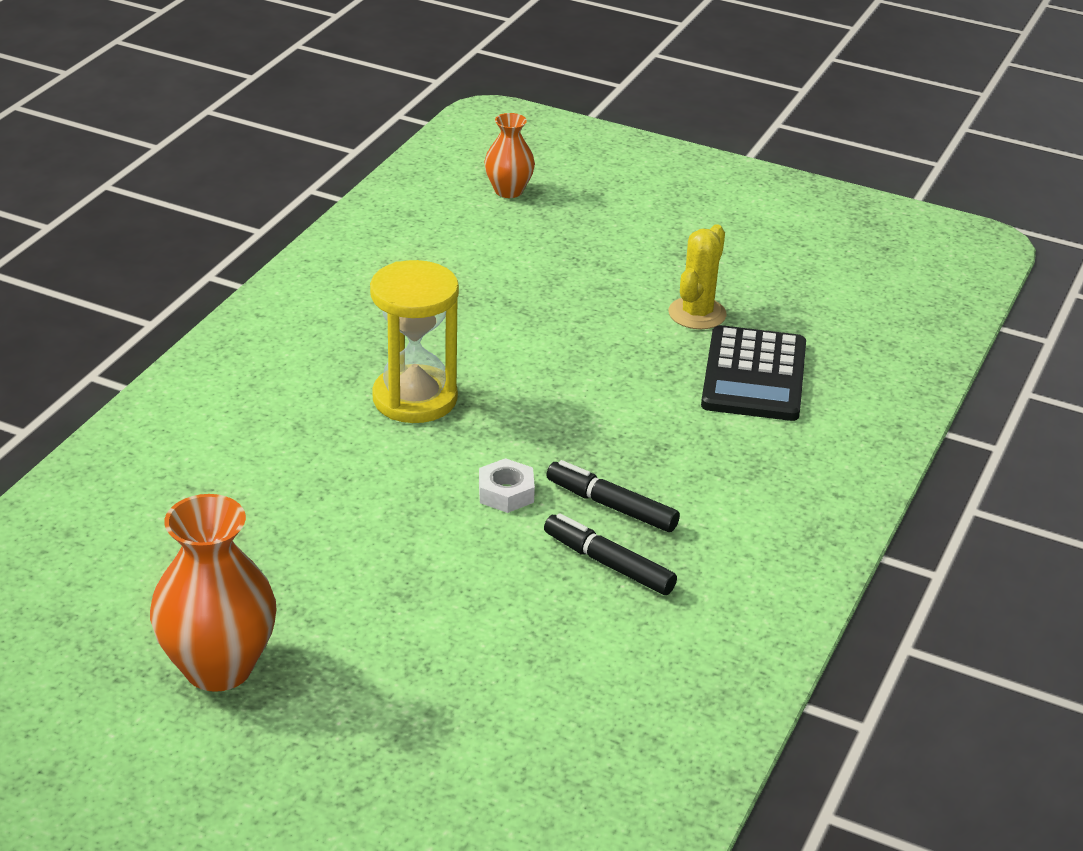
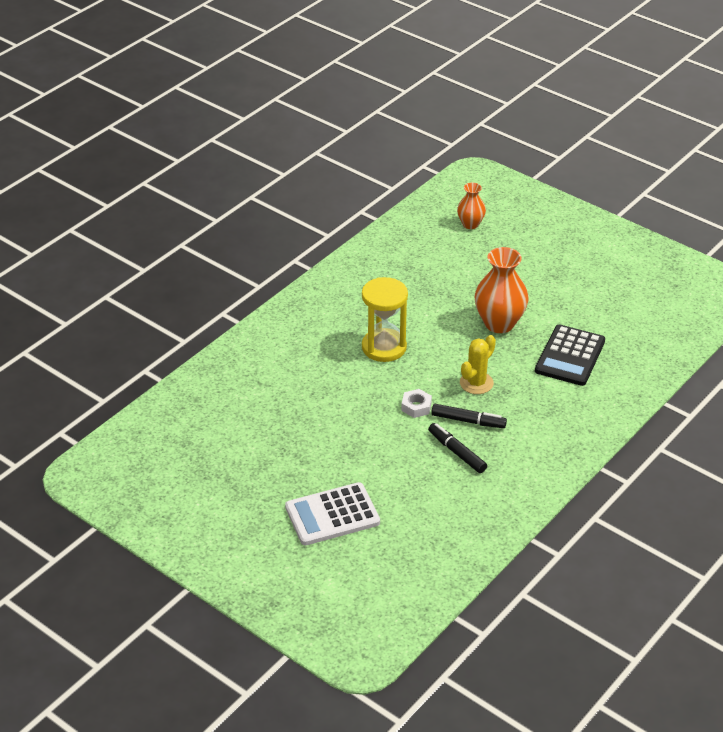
camera: 15 degrees right, 5 degrees up
(218, 667) = (253, 478): orange vase -> orange vase (499, 323)
(399, 716) = (332, 515): none -> white calculator
(611, 505) = (468, 421): black marker -> black marker turned 150 degrees clockwise
(697, 314) = (551, 315): yellow cactus -> yellow cactus (476, 383)

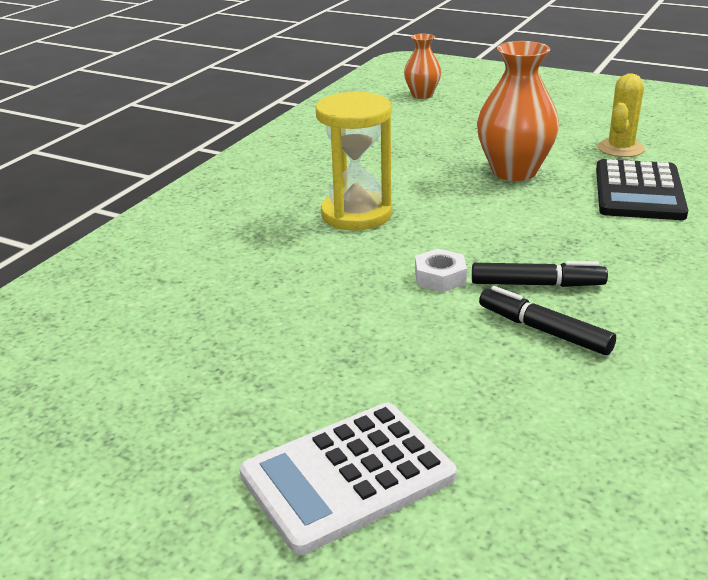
camera: 10 degrees left, 10 degrees down
(476, 383) = (521, 237): yellow cactus -> yellow cactus (620, 148)

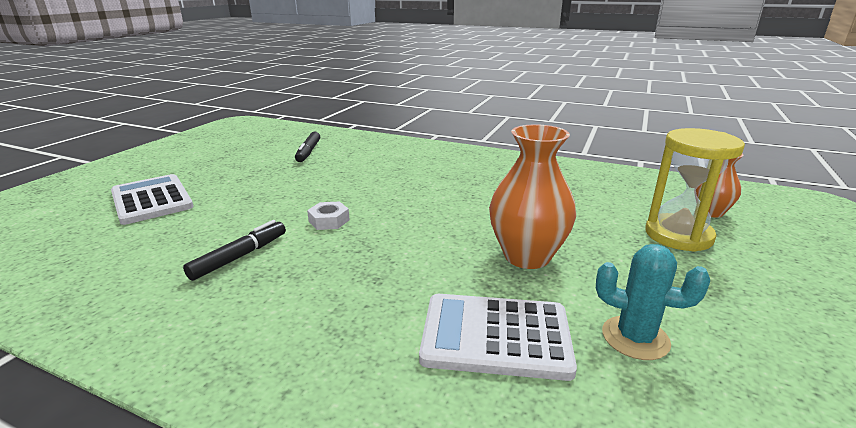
camera: 85 degrees right, 5 degrees down
(356, 214) = (427, 192): yellow hourglass -> yellow hourglass (678, 235)
(537, 284) = (305, 257): black marker -> black marker (308, 152)
(620, 148) = (635, 338): yellow cactus -> turquoise cactus
(638, 191) = (495, 336): black calculator -> white calculator

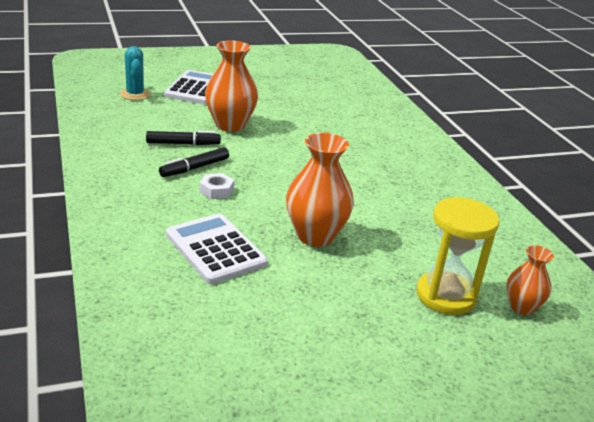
camera: 45 degrees right, 5 degrees up
(257, 213) = (230, 125): none -> orange vase
(308, 152) = (334, 99): black marker -> black marker (194, 168)
(329, 221) = (256, 151): white nut -> white nut (216, 190)
(635, 338) = (273, 298): turquoise cactus -> turquoise cactus (135, 94)

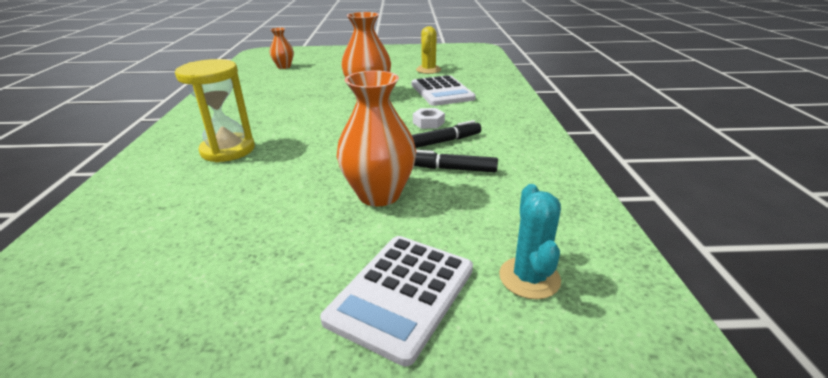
camera: 160 degrees left, 0 degrees up
(257, 318) = (428, 70): none -> yellow cactus
(446, 295) = (318, 71): yellow hourglass -> yellow hourglass (228, 150)

